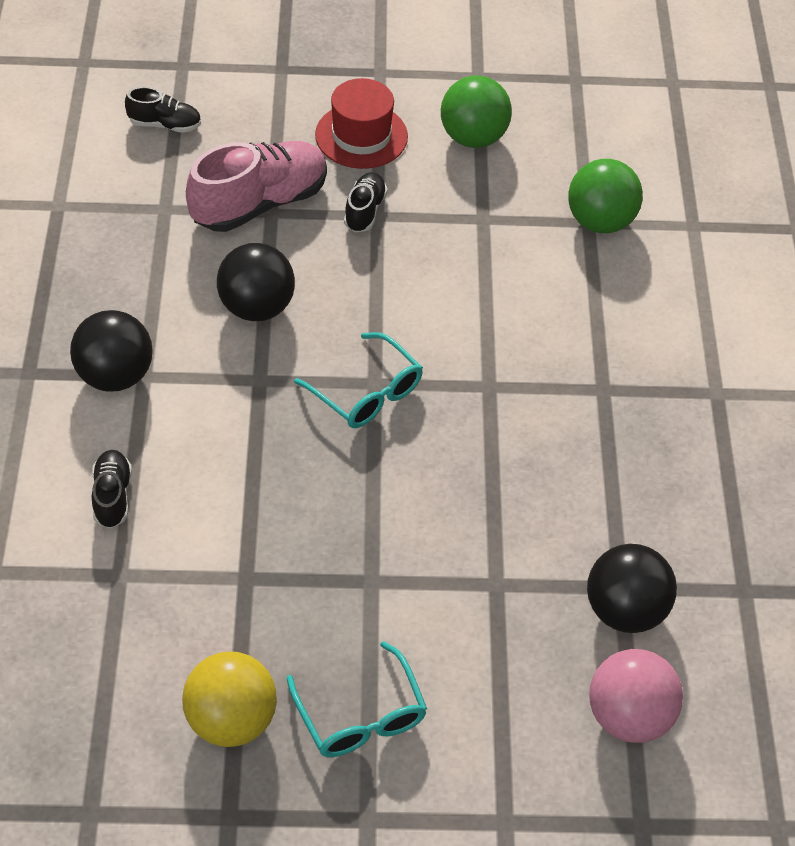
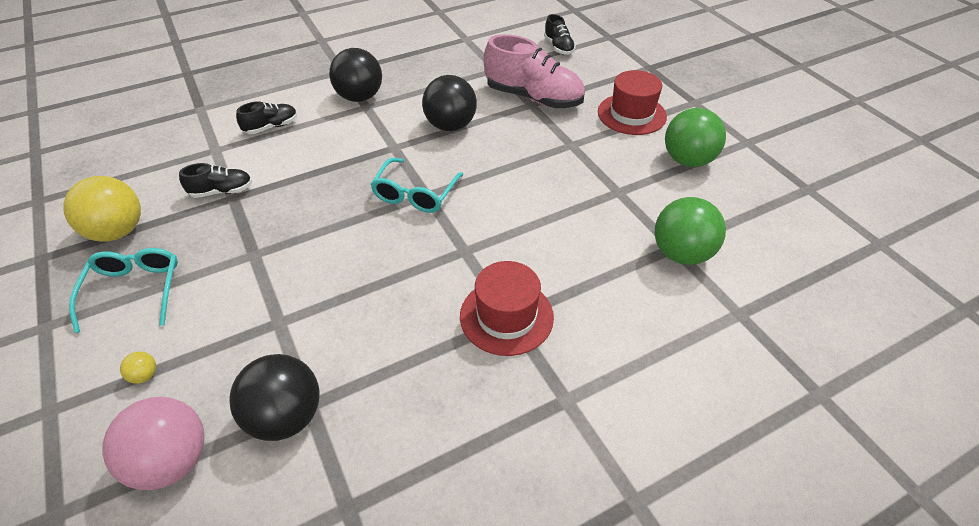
camera: 65 degrees right, 5 degrees down
(360, 715) = (134, 290): turquoise glasses -> turquoise glasses turned 135 degrees clockwise
(365, 211) = (569, 138): black shoe -> black shoe (222, 191)
(504, 724) = (145, 375): none -> yellow ball
(600, 391) = (506, 316): none -> red hat

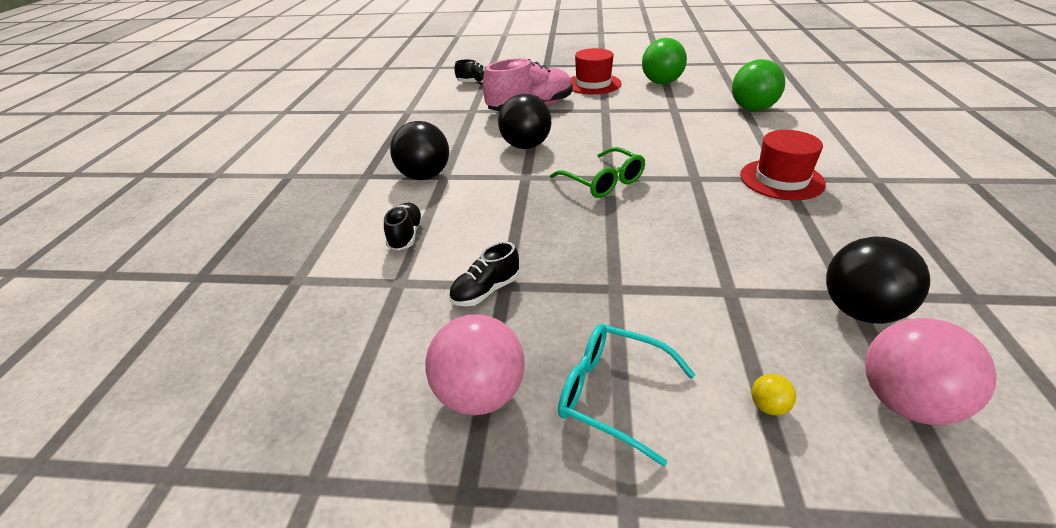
camera: 55 degrees left, 10 degrees down
(117, 231) = (480, 395): yellow ball -> pink ball
(222, 191) = (485, 291): black shoe -> black shoe turned 150 degrees counterclockwise
(415, 194) = (603, 182): turquoise glasses -> green glasses

